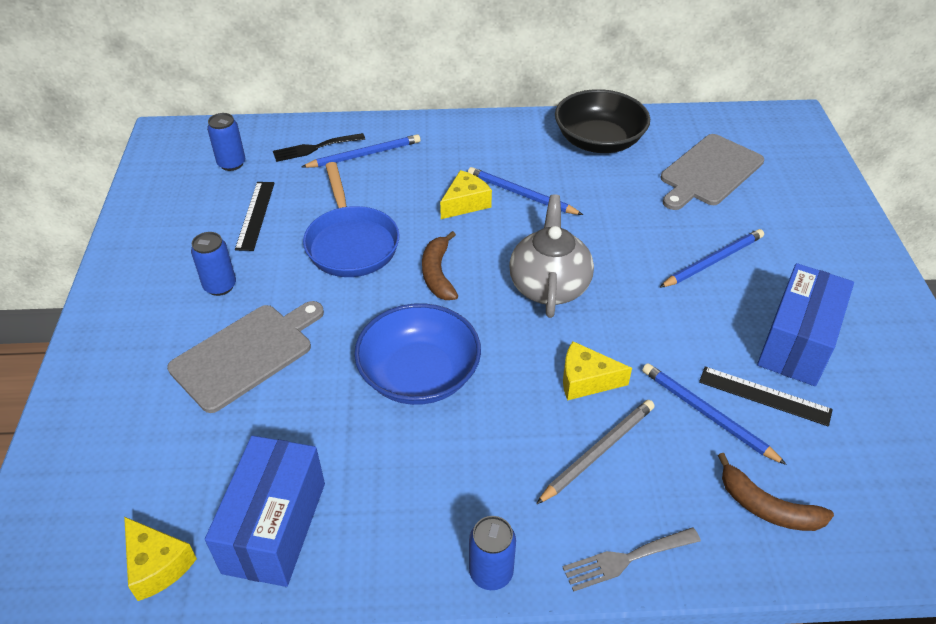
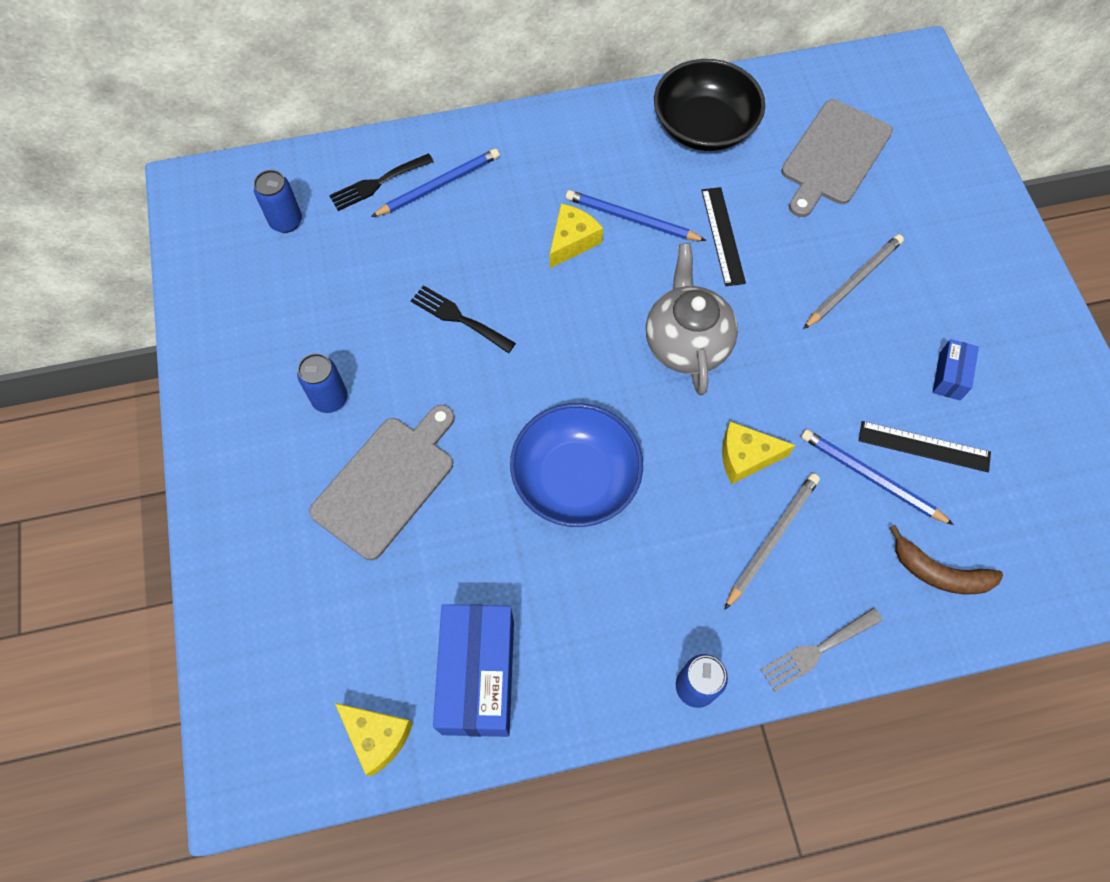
camera: 10 degrees left, 20 degrees up
(255, 215) = (338, 294): black ruler -> black ruler (722, 236)
(351, 243) = (458, 318): blue pan -> black fork
(438, 274) = (564, 345): brown banana -> none
(713, 261) = (853, 282): blue pencil -> grey pencil
(797, 343) = (949, 376): blue box -> blue box, size x0.48

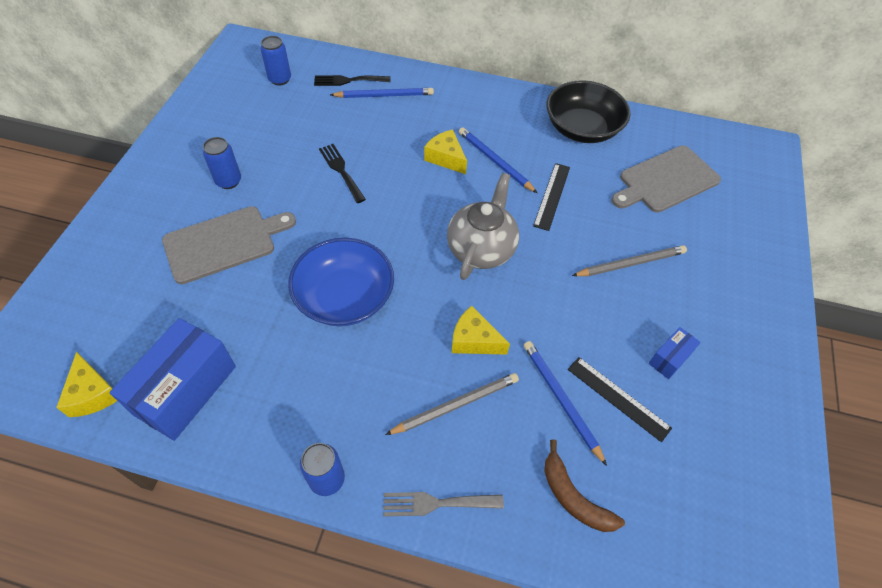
camera: 25 degrees right, 10 degrees down
(572, 241) = (446, 158): yellow cheese -> yellow cheese turned 105 degrees counterclockwise

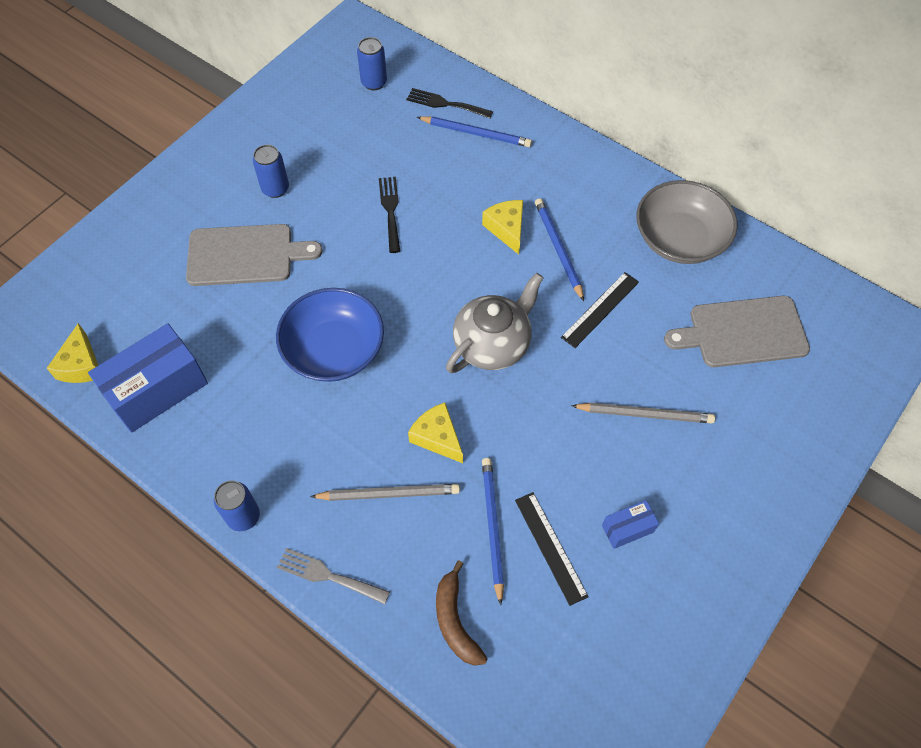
camera: 25 degrees right, 5 degrees up
(582, 128) = (679, 239): black bowl -> grey bowl

